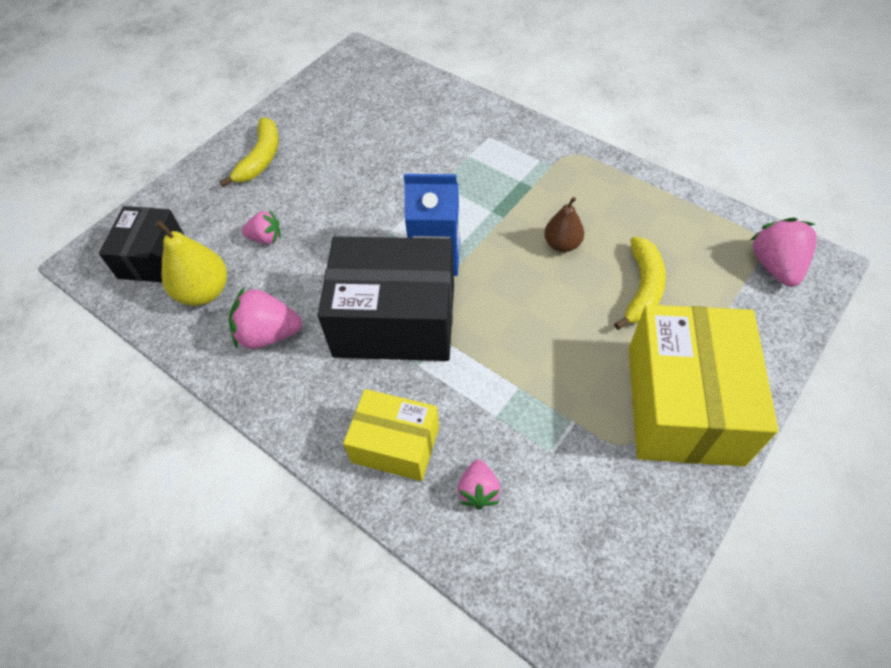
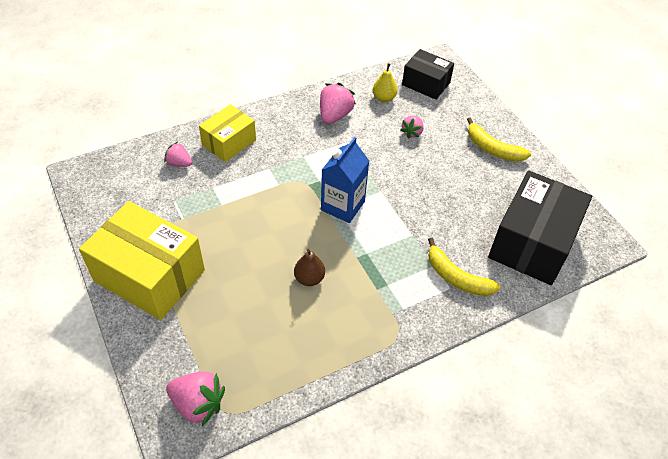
camera: 110 degrees right, 5 degrees down
(204, 292) = (384, 98): yellow pear -> yellow pear, size x0.66
(395, 320) = (307, 169): black box -> black box (532, 243)
(642, 288) = (241, 304): yellow banana -> yellow banana (456, 277)

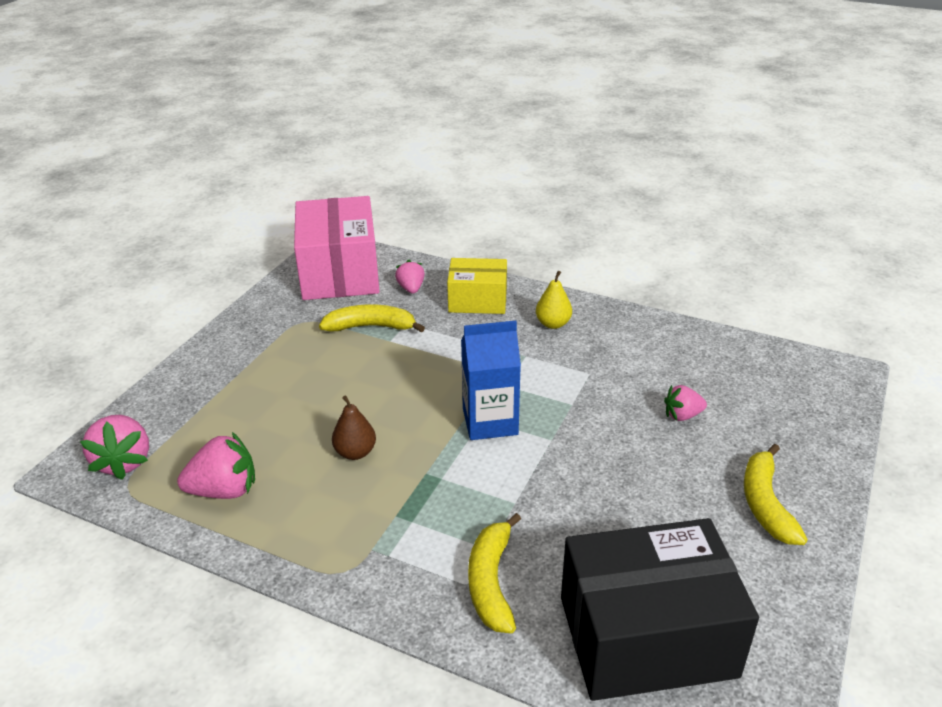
camera: 55 degrees right, 15 degrees down
(115, 186) = (339, 272): none -> pink box
(149, 275) = (254, 348): yellow box -> none
(197, 205) = (371, 327): none -> yellow banana
(335, 115) = (618, 344): pink strawberry -> pink strawberry (224, 490)
(384, 98) = (703, 364): yellow pear -> yellow pear (553, 324)
(426, 84) = (784, 384): black box -> none

